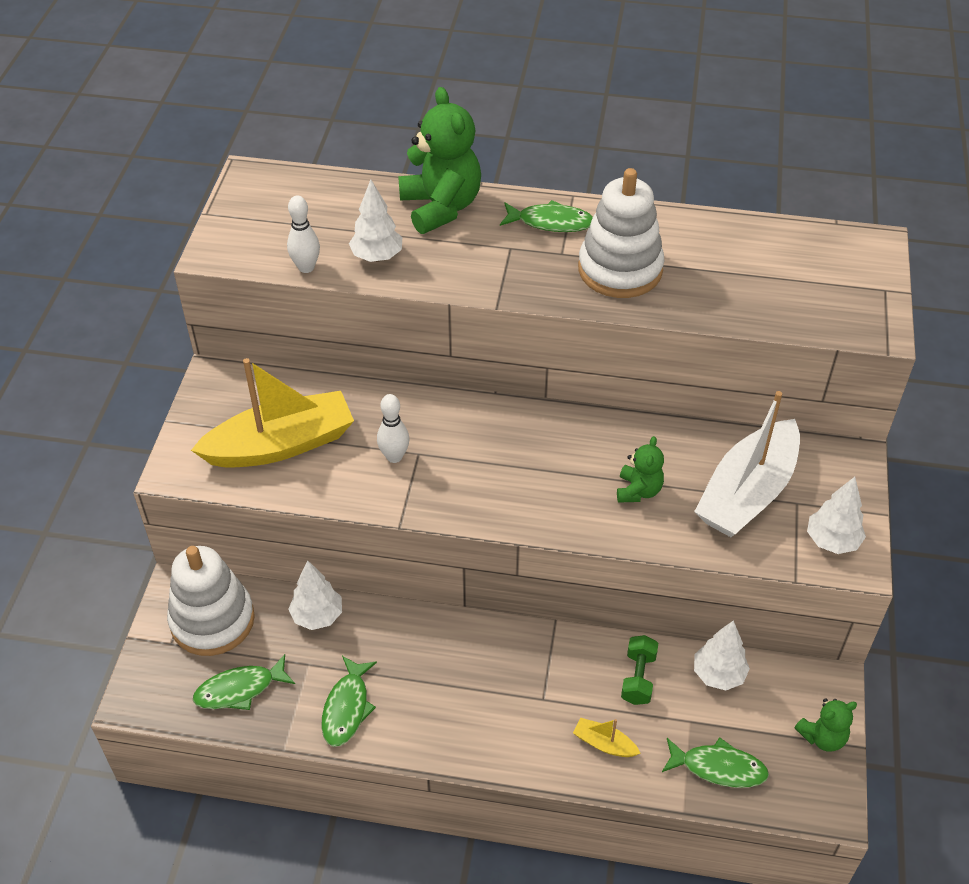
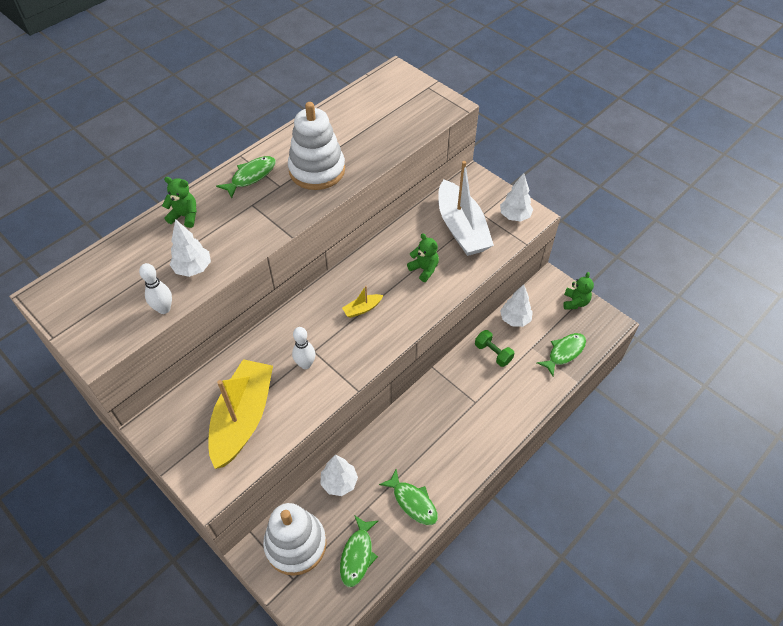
camera: 55 degrees left, 5 degrees up
(441, 207) = (185, 216): green teddy bear -> green teddy bear, size x0.53
(604, 743) = (519, 391): yellow boat -> yellow boat (362, 309)

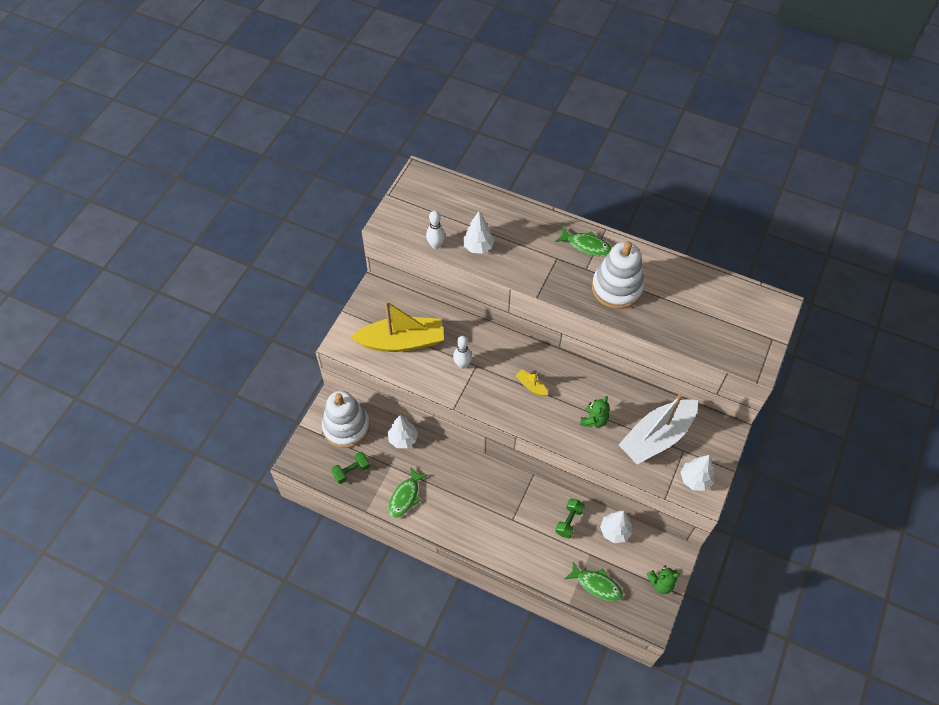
camera: 70 degrees right, 5 degrees up
(185, 216) = (524, 220): green teddy bear -> none
(357, 555) = (351, 471): green fish -> green dumbbell

